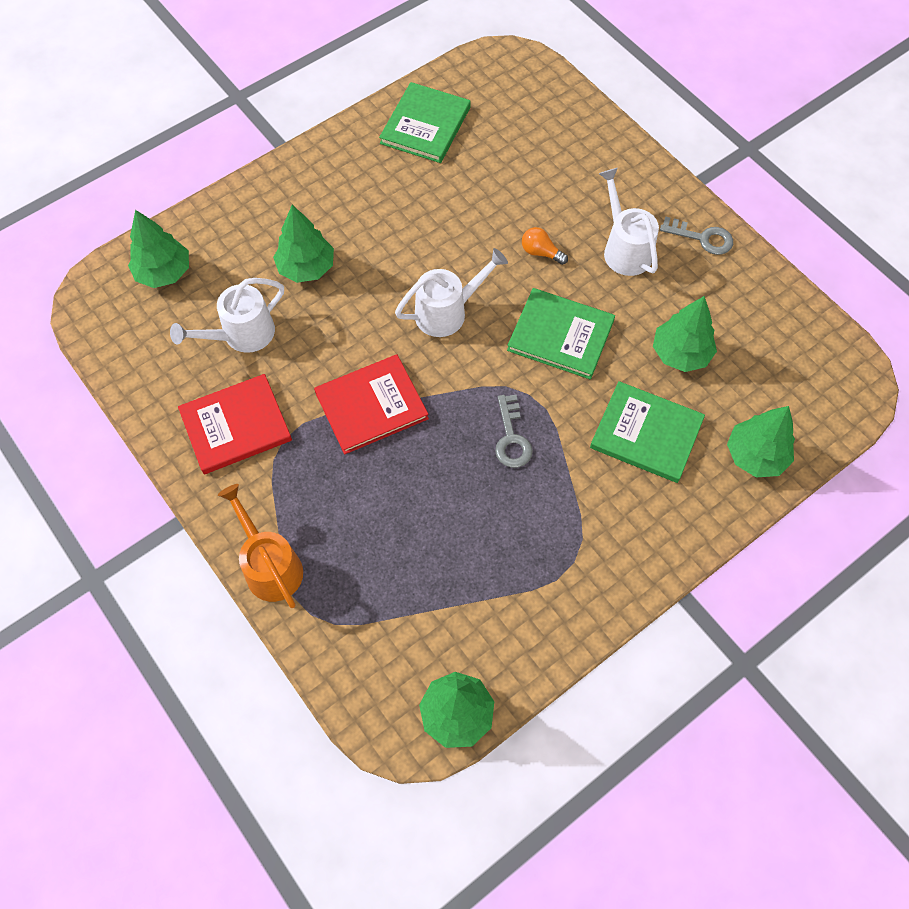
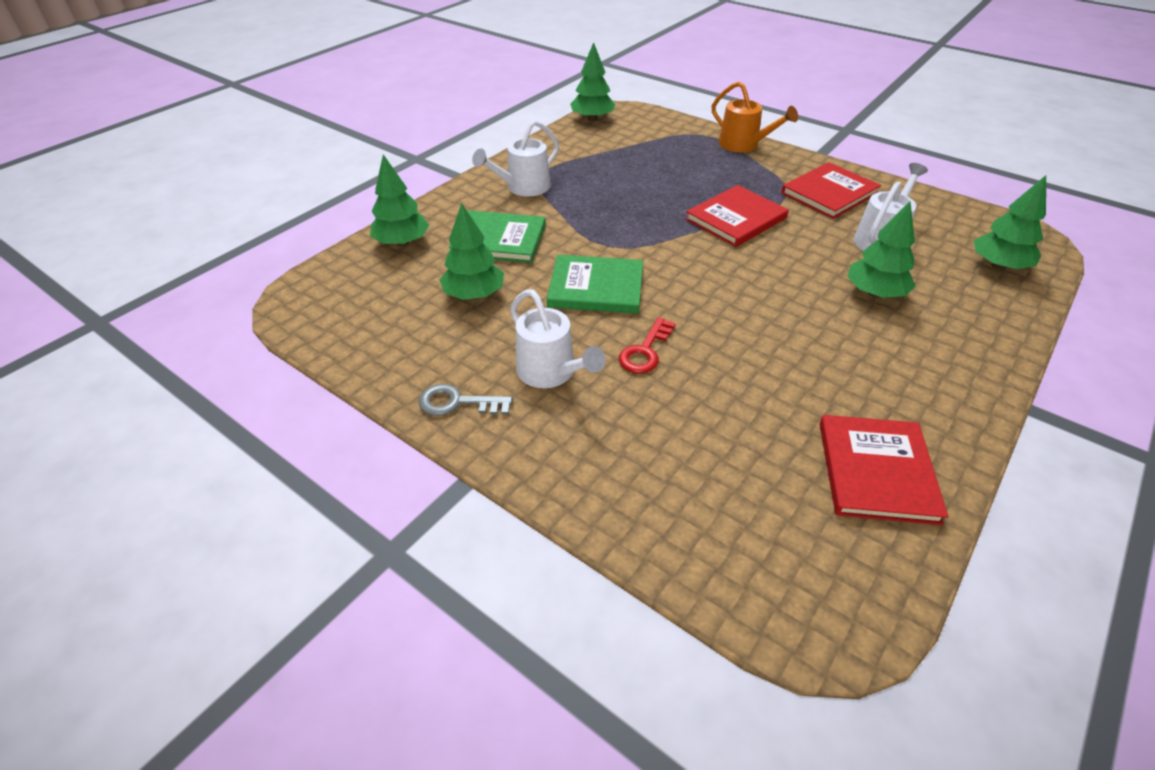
camera: 165 degrees right, 20 degrees down
(425, 125) = (876, 471): green book -> red book
(448, 311) = (713, 285): white watering can -> white watering can (523, 188)
(511, 438) = (612, 220): grey key -> none
(541, 252) = (645, 351): orange light bulb -> red key

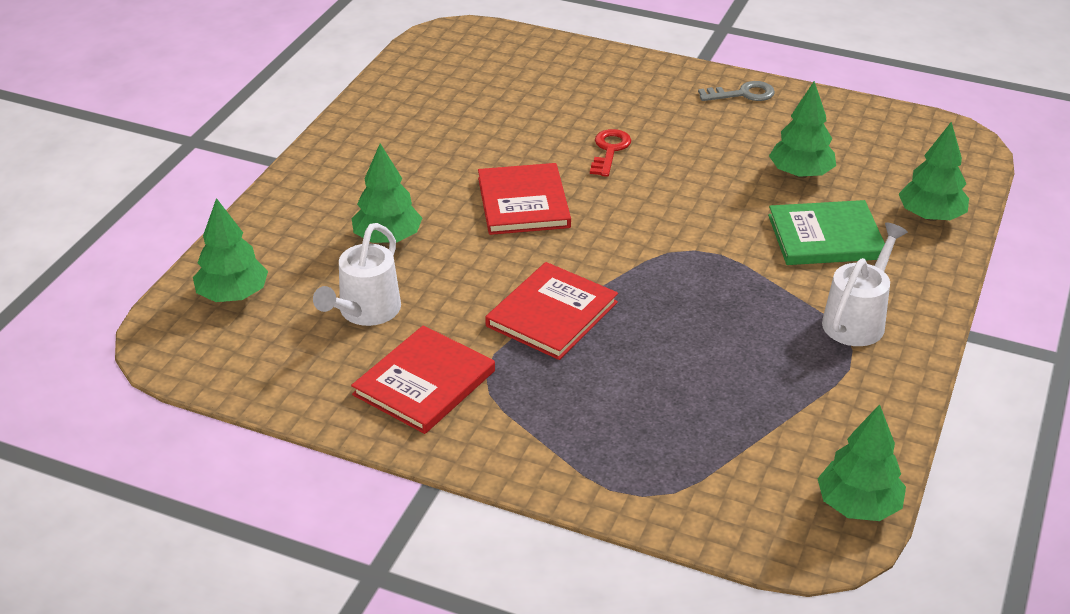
camera: 165 degrees right, 5 degrees down
(551, 373) = (682, 123): white watering can -> none
(596, 287) = (683, 199): green book -> none
(744, 145) = (563, 475): orange watering can -> none
(876, 471) = (413, 101): red book -> red book (523, 202)

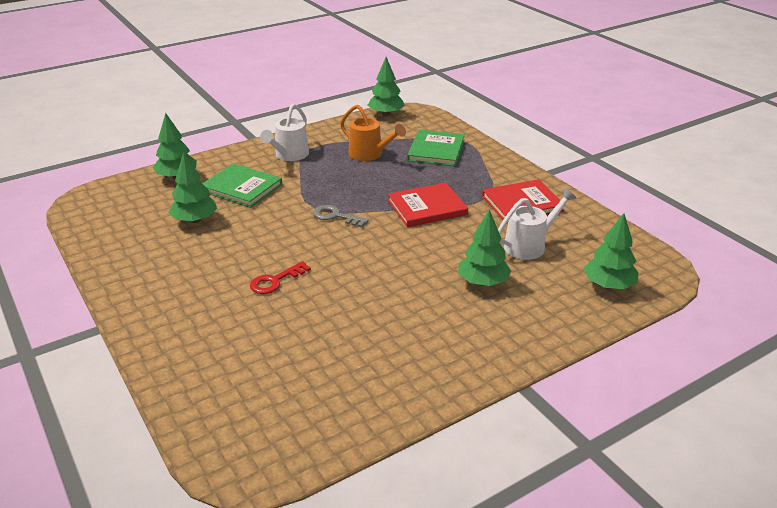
camera: 145 degrees left, 5 degrees down
(523, 202) = (374, 269): red book -> none
(659, 443) = (436, 150): none -> green book
(742, 94) = (129, 283): grey key -> grey key (336, 216)
(748, 379) = (370, 154): none -> orange watering can
(857, 319) = (289, 155): white watering can -> white watering can turned 45 degrees counterclockwise

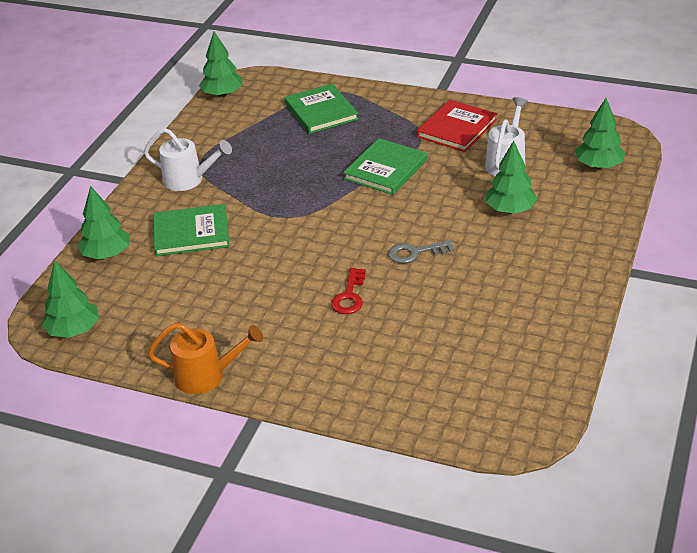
camera: 35 degrees left, 5 degrees up
(195, 220) = (194, 284): green tree -> green tree (74, 330)
(289, 155) = (189, 180): white watering can -> white watering can turned 60 degrees counterclockwise
(336, 216) = (319, 215): grey key -> grey key (415, 253)
(370, 154) = (266, 143): orange watering can -> orange watering can (207, 376)
(427, 207) = (385, 169): red book -> green book

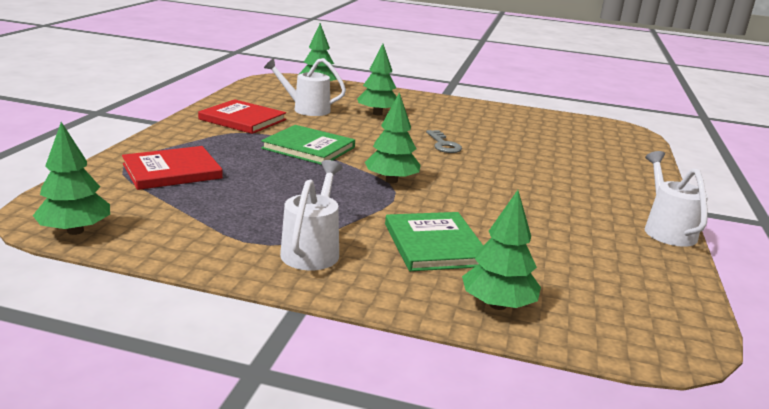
camera: 100 degrees left, 15 degrees down
(74, 330) = (664, 317): green tree -> green tree (391, 181)
(207, 376) = (666, 229): orange watering can -> white watering can
(321, 111) = (172, 171): green book -> red book
(349, 296) = (514, 169): red key -> none

